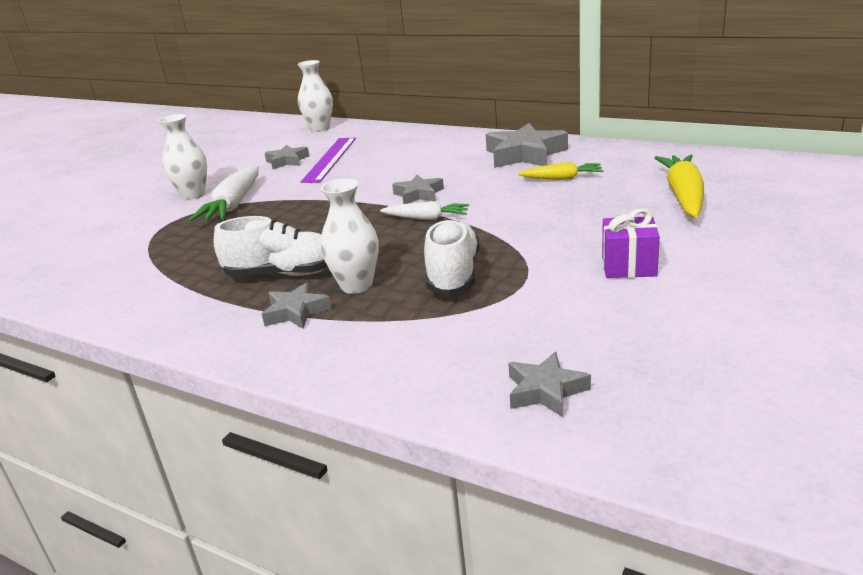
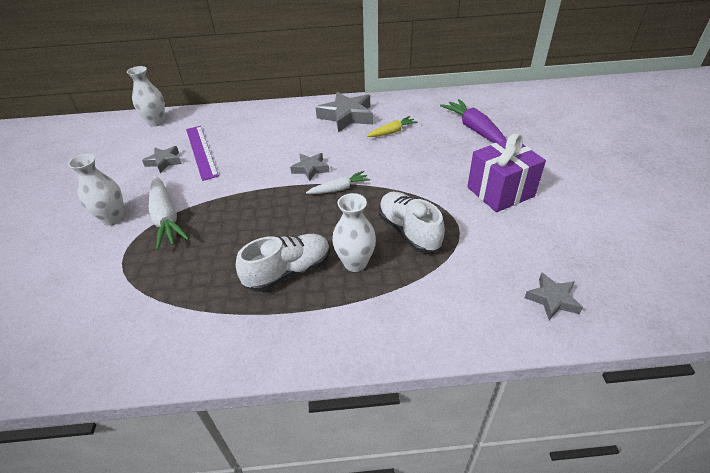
camera: 35 degrees left, 15 degrees up
(296, 312) = (338, 302): grey star -> none
(628, 266) = (500, 192): purple gift -> purple gift, size x1.60
(683, 196) = (474, 129): yellow carrot -> purple carrot

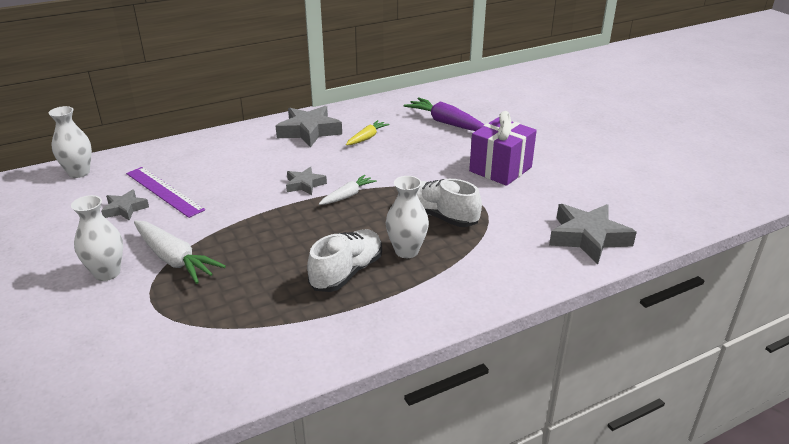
camera: 25 degrees left, 10 degrees down
(552, 299) = (588, 238): grey star -> grey star, size x1.77

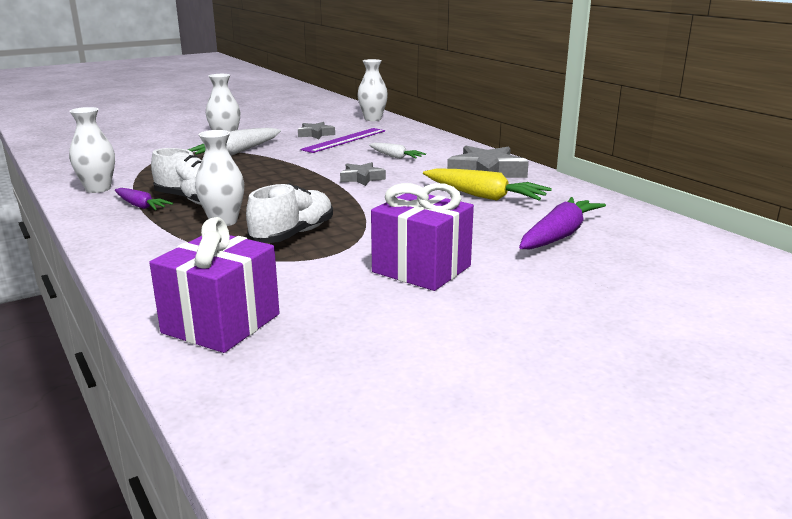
camera: 85 degrees right, 10 degrees down
(284, 350) = (98, 189): none -> white vase
(347, 196) = (339, 194): white carrot -> white carrot (395, 157)
(354, 306) = (140, 206): none -> purple carrot
(367, 138) = (484, 196): yellow carrot -> yellow carrot, size x1.68
(588, 238) = (221, 323): grey star -> purple gift

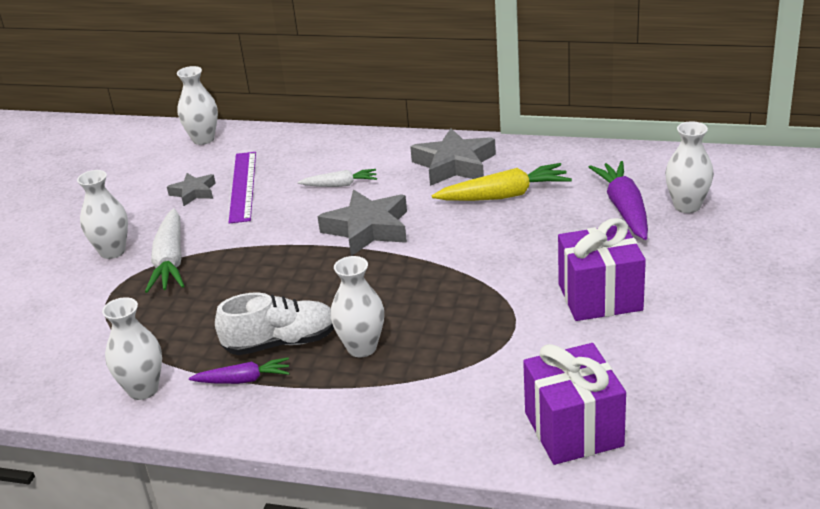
camera: 40 degrees left, 10 degrees up
(293, 234) = (448, 324): white shoe -> none
(362, 178) = (367, 229): grey star -> grey star, size x1.77
(618, 255) = (687, 206): none -> white vase

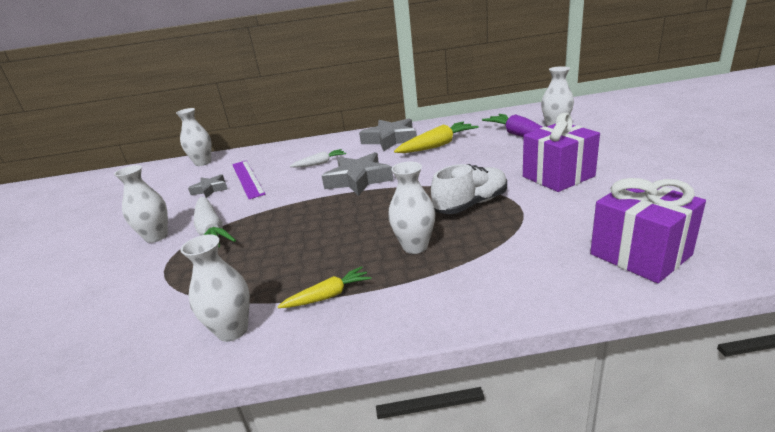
camera: 20 degrees left, 5 degrees down
(243, 380) = (328, 296): purple carrot -> yellow carrot
(281, 343) = (343, 260): white shoe -> white shoe (471, 204)

